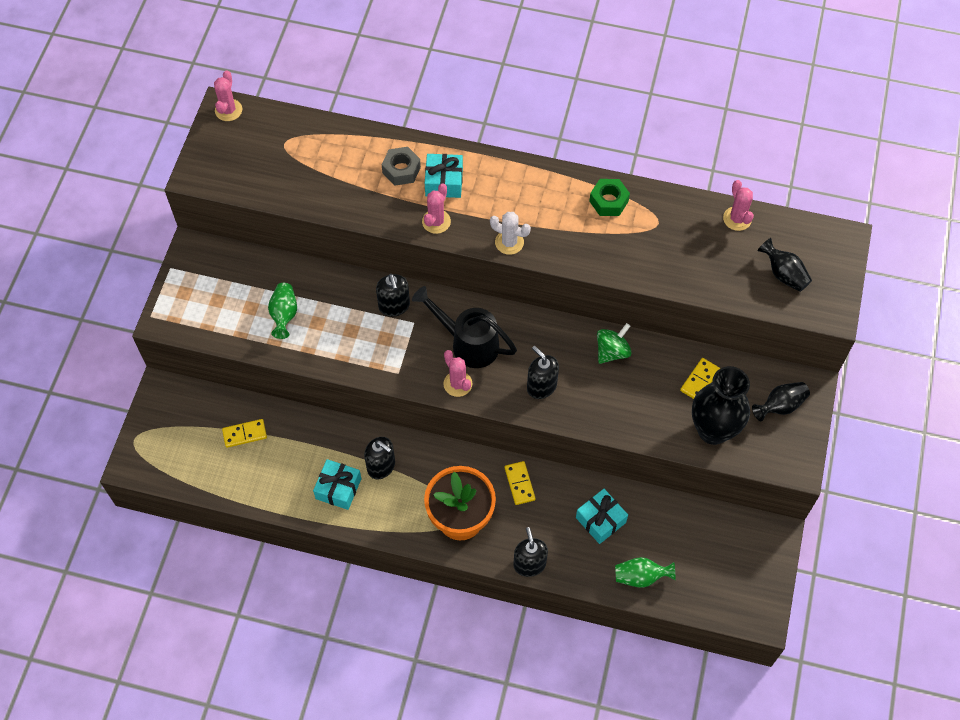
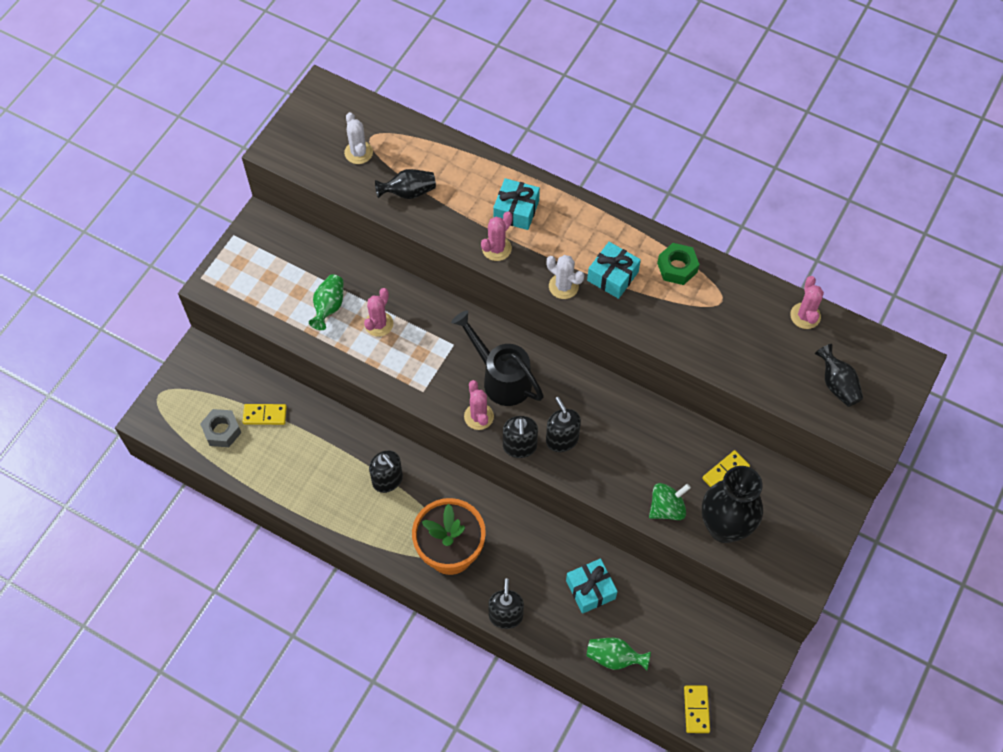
camera: 15 degrees right, 0 degrees up
(228, 110) = (326, 92): pink cactus -> pink cactus (379, 324)
(277, 160) = (358, 152): none -> white cactus
(338, 488) = (339, 491): turquoise gift -> turquoise gift (612, 276)
(394, 306) = (439, 323): black soap dispenser -> black soap dispenser (519, 446)
(401, 170) = (477, 189): grey nut -> grey nut (222, 431)
(519, 484) = (519, 532): yellow domino -> yellow domino (696, 709)
(612, 351) = (644, 421): green spinning top -> green spinning top (667, 508)
(780, 406) = (802, 519): black vase -> black vase (408, 192)

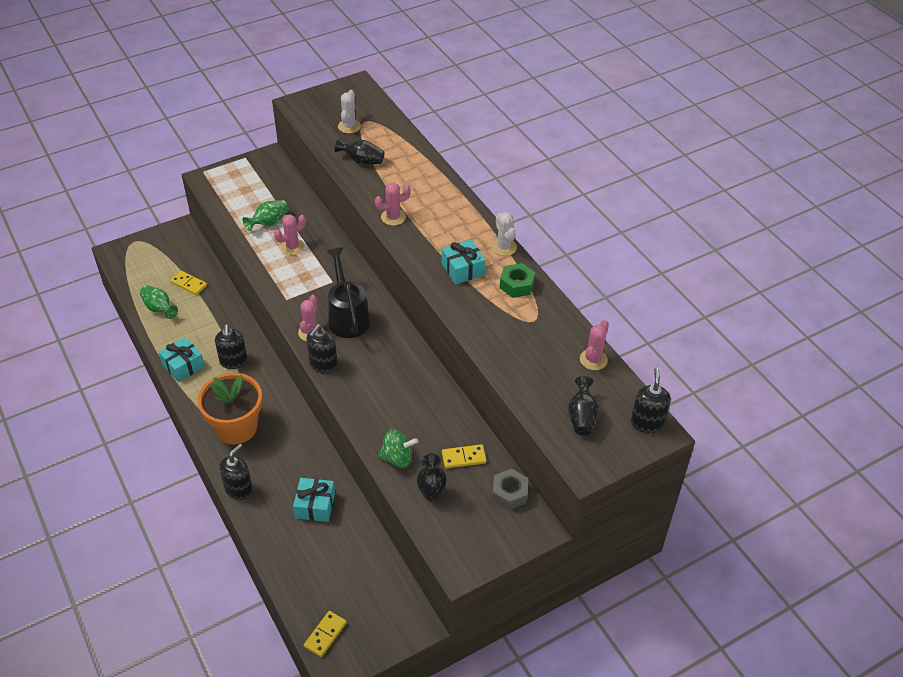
camera: 30 degrees right, 15 degrees down
(222, 431) = (153, 280): grey nut -> grey nut (509, 493)
(516, 210) = (427, 201): turquoise gift -> turquoise gift (183, 365)
(562, 439) = (357, 375): black soap dispenser -> black soap dispenser (647, 423)
(563, 286) = (421, 259): white cactus -> white cactus (504, 247)
(614, 658) = (293, 562): green vase -> green vase (159, 308)
(724, 527) = (431, 494): black vase -> black vase, size x0.53

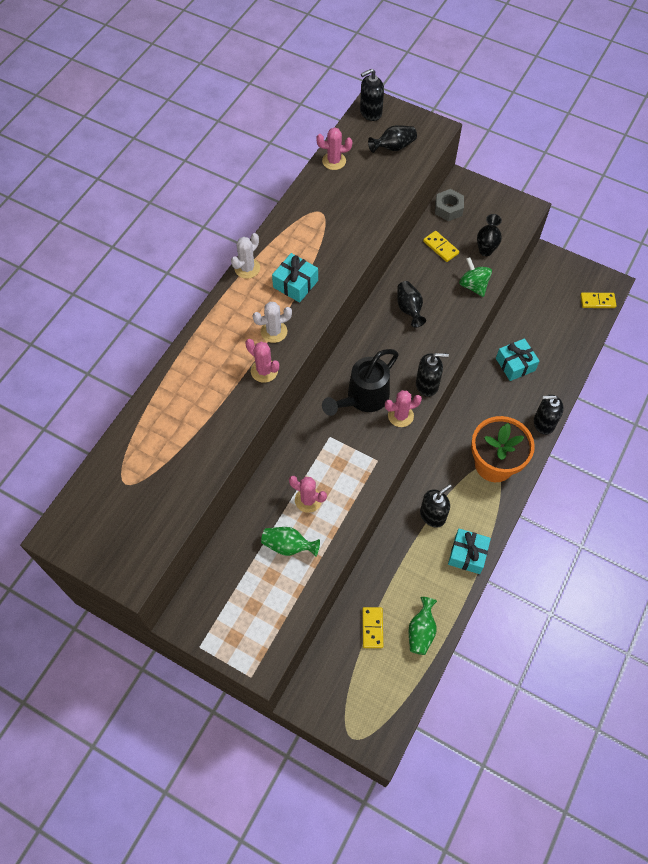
camera: 120 degrees left, 15 degrees up
(349, 126) = (143, 494): white cactus -> white cactus (274, 331)
(362, 161) = (196, 446): black vase -> black vase (409, 309)
(517, 285) = (288, 239): green nut -> none

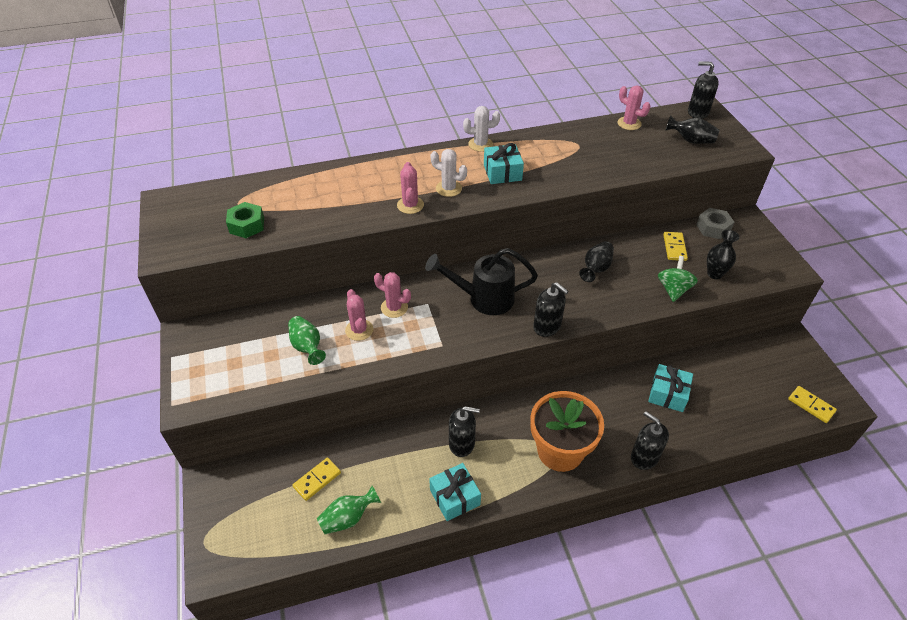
camera: 45 degrees right, 15 degrees down
(161, 496) = (247, 225): none -> green nut
(400, 416) = (498, 330): pink cactus -> pink cactus (394, 308)

